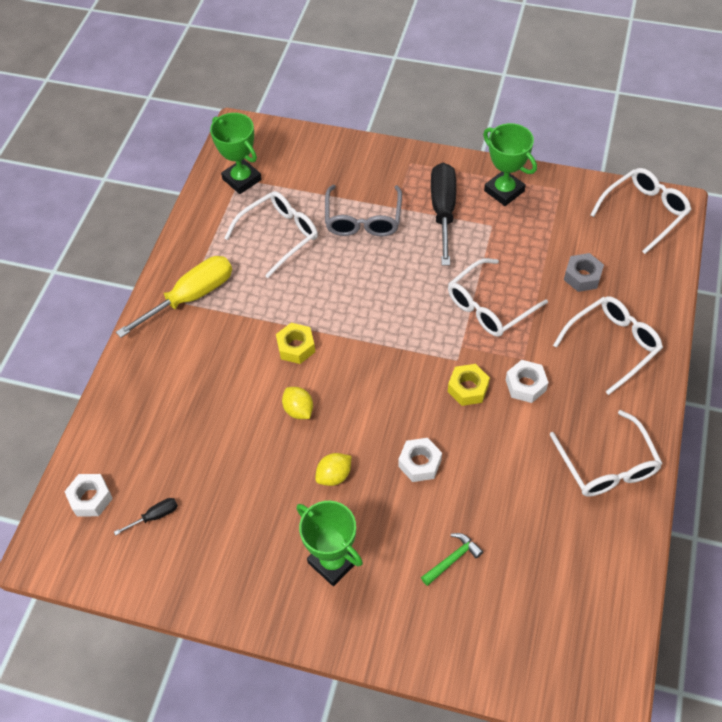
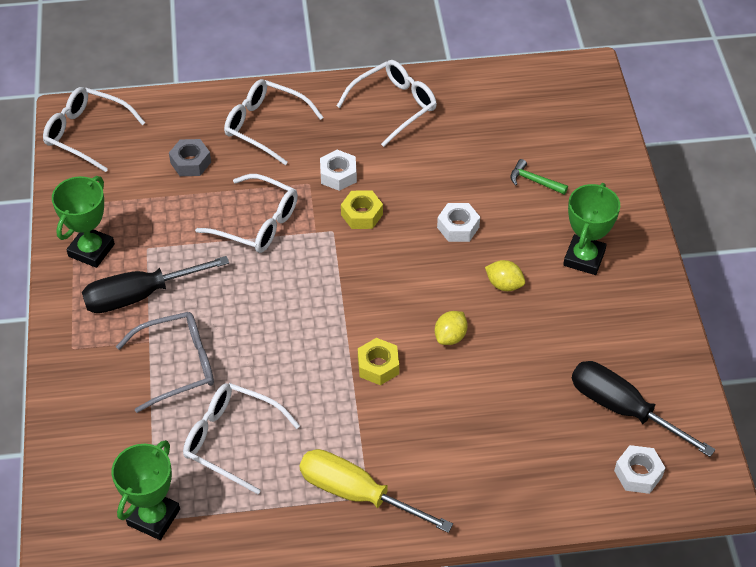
camera: 115 degrees left, 5 degrees down
(154, 516) = (623, 409): black screwdriver -> black screwdriver, size x2.27

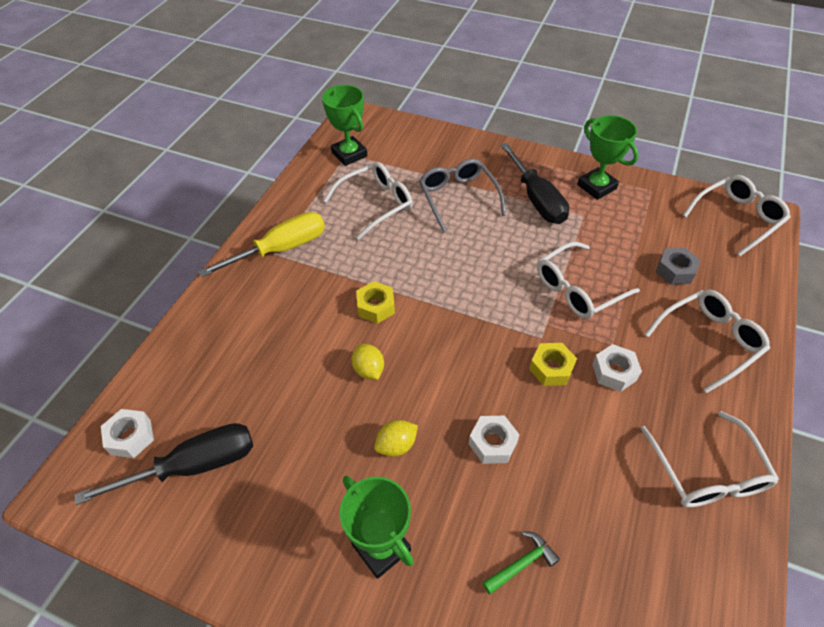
camera: 120 degrees right, 0 degrees up
(140, 295) = (536, 199): black screwdriver -> black screwdriver turned 150 degrees clockwise
(177, 365) = (458, 198): grey glasses -> grey glasses turned 150 degrees clockwise

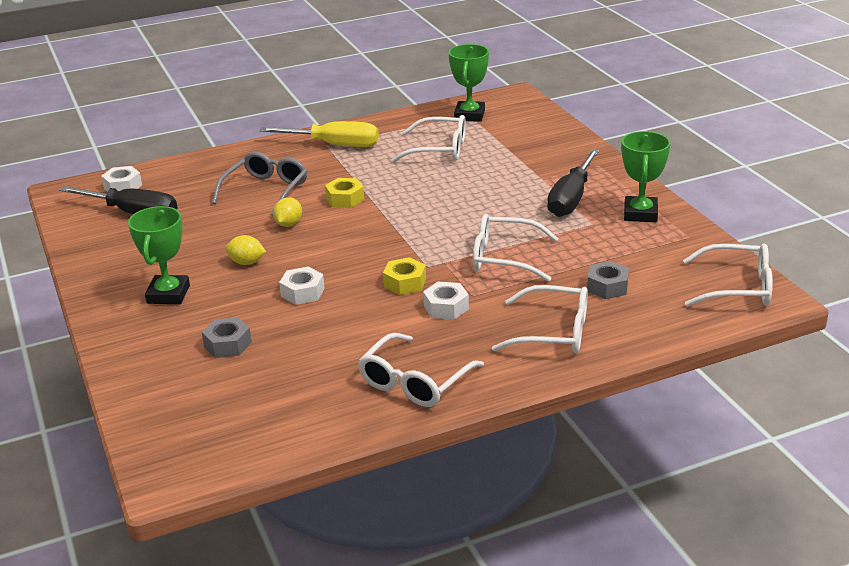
camera: 45 degrees right, 20 degrees down
(458, 198) = (508, 172): grey glasses -> grey glasses (266, 191)
(522, 563) = (227, 344): green hammer -> grey nut

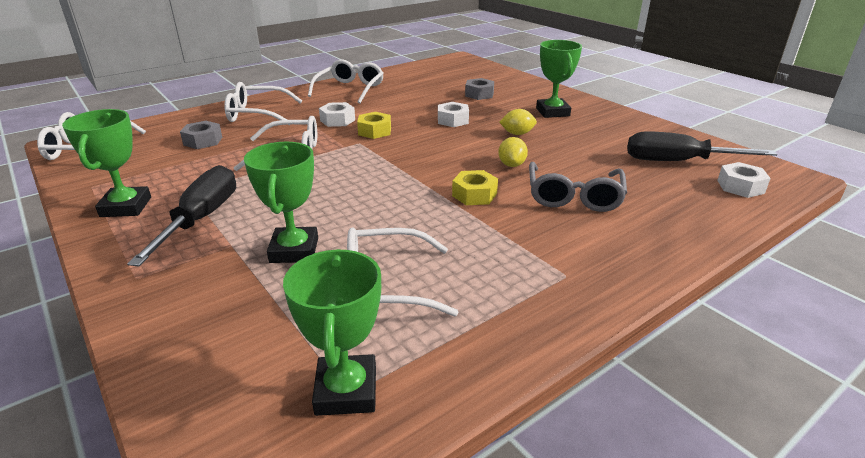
camera: 165 degrees right, 0 degrees up
(334, 145) = (555, 277): yellow screwdriver -> none
(496, 171) = (294, 250): none -> green trophy

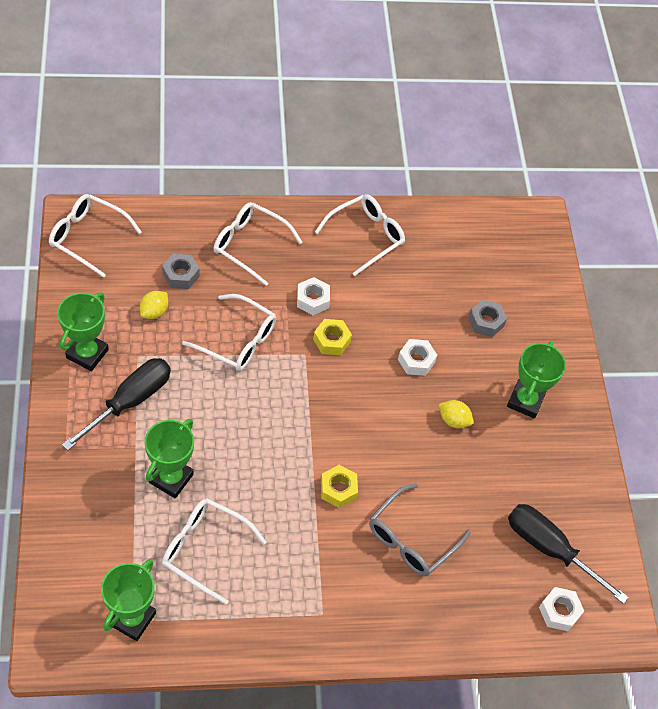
camera: 25 degrees right, 25 degrees up
(511, 165) = (403, 466): yellow lemon -> yellow lemon (154, 312)

